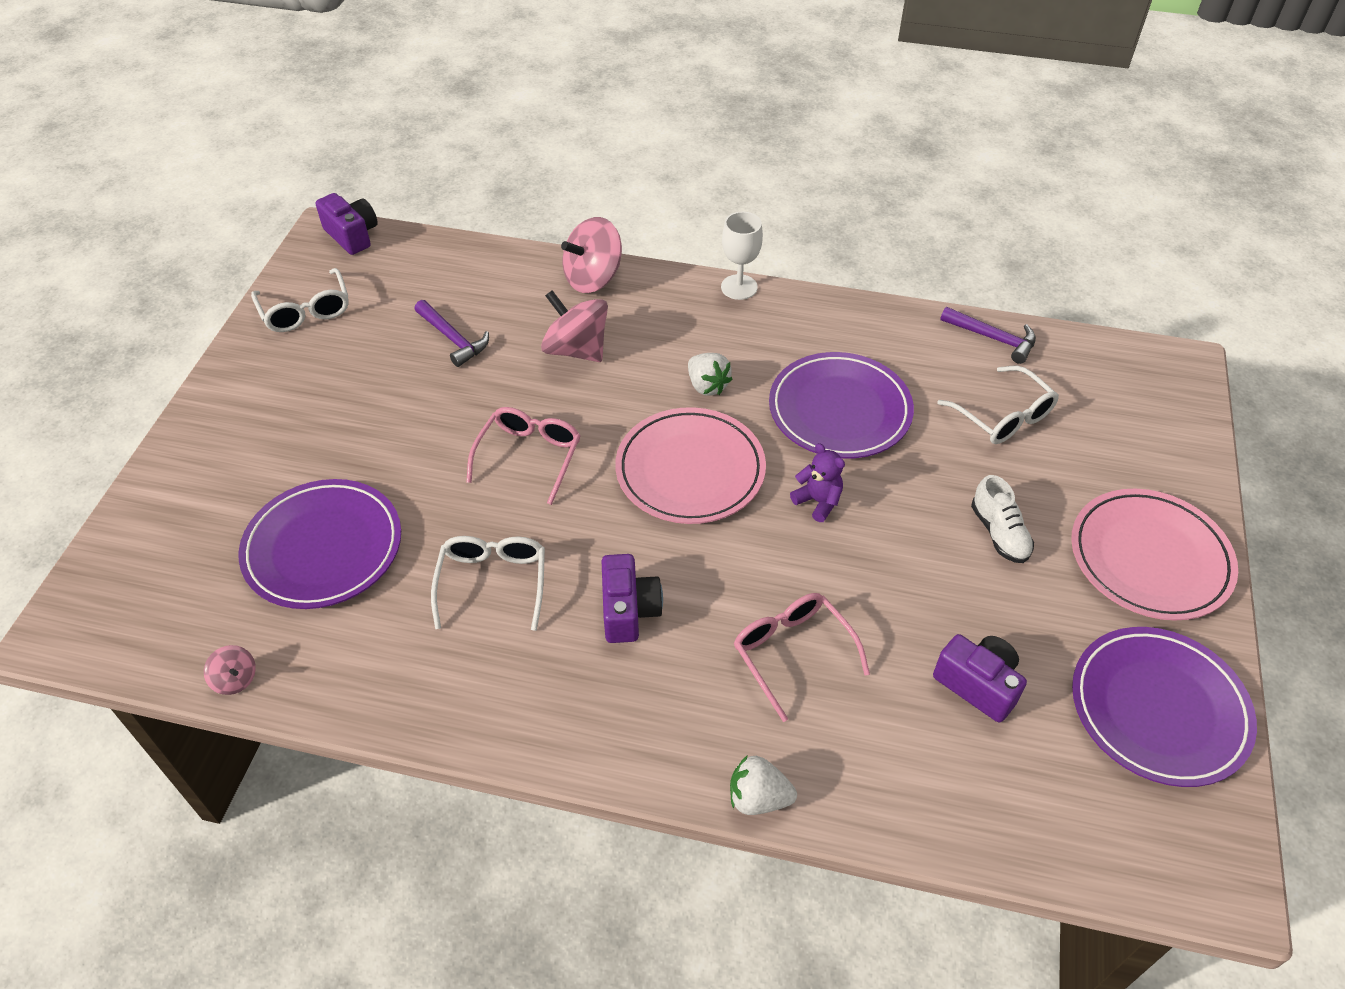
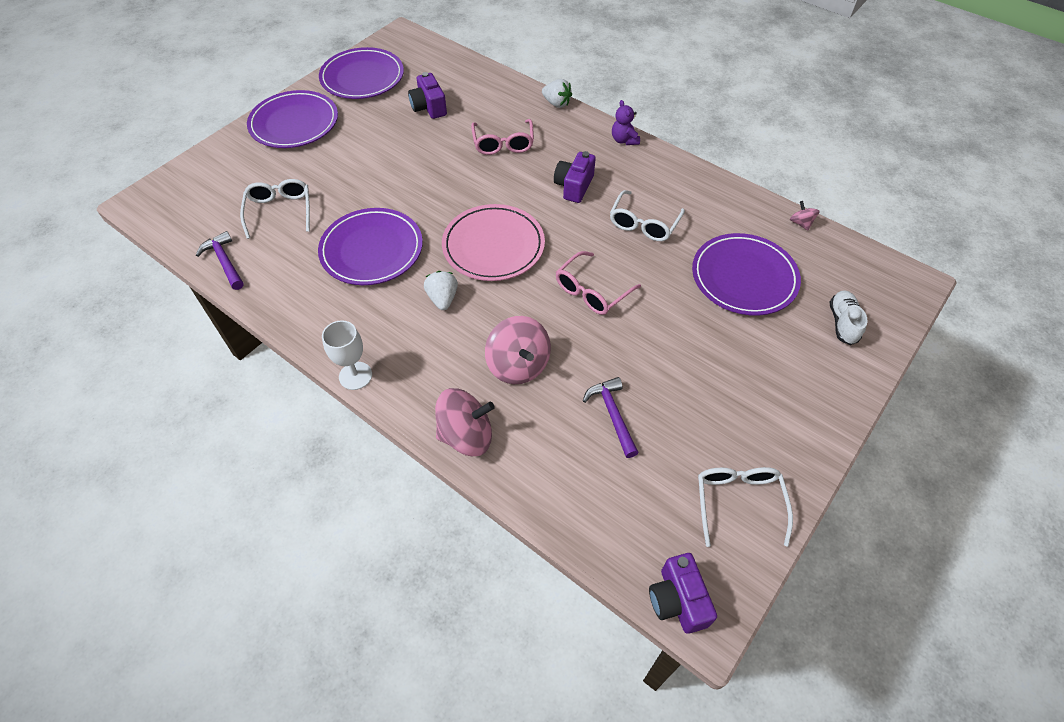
camera: 155 degrees left, 5 degrees up
(818, 501) = (432, 203): purple teddy bear -> purple teddy bear (624, 140)
(999, 533) = (353, 157): white shoe -> white shoe (842, 323)
(1149, 558) = (294, 123): pink plate -> purple plate

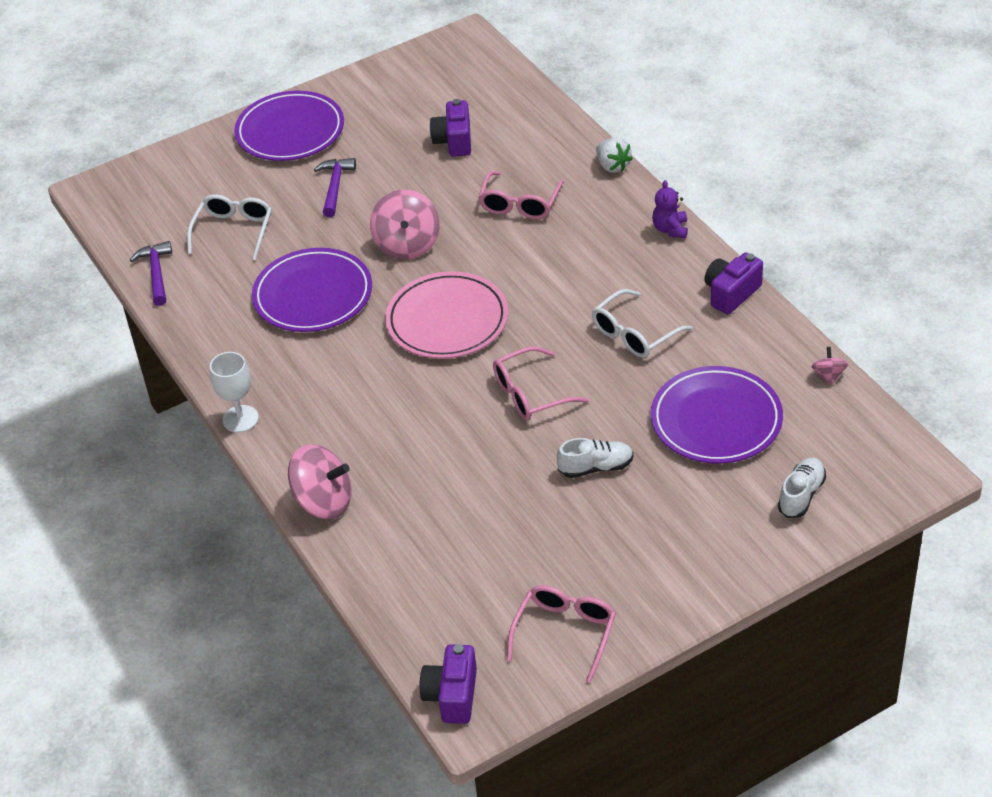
camera: 25 degrees right, 10 degrees down
(362, 78) = (393, 88): purple plate -> none
(443, 298) = (364, 364): white strawberry -> none
(518, 365) = (410, 449): pink spinning top -> pink spinning top (407, 245)
(574, 186) = (576, 273): purple camera -> purple camera (731, 293)
(612, 415) = (482, 521): purple hammer -> purple hammer (335, 186)
(677, 341) = (596, 467): none -> white shoe
(738, 502) = (565, 633): white glasses -> pink glasses

